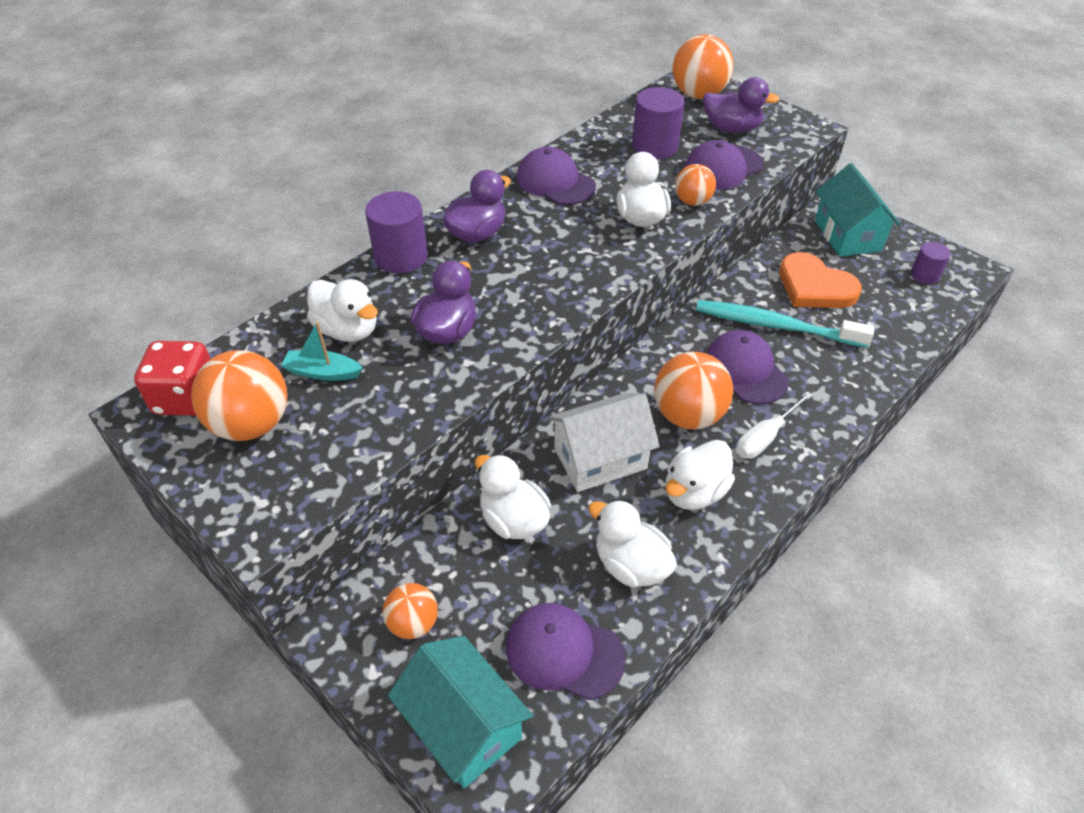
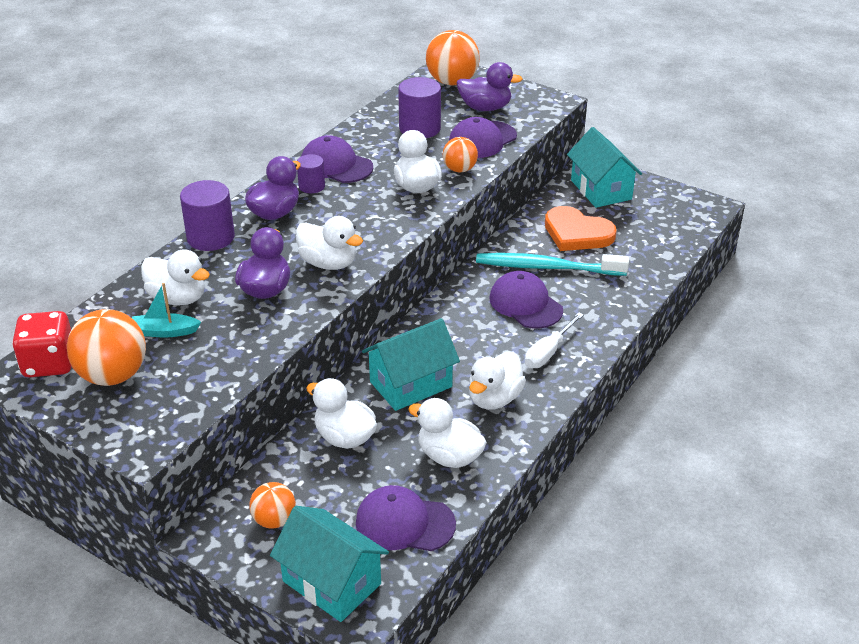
camera: 10 degrees left, 10 degrees down
(525, 305) = (328, 263): none -> white duck
(600, 459) = (411, 384): white house -> turquoise house
(688, 415) = (481, 343): orange ball -> none
(924, 275) = (670, 215): purple cylinder -> purple cylinder (311, 186)

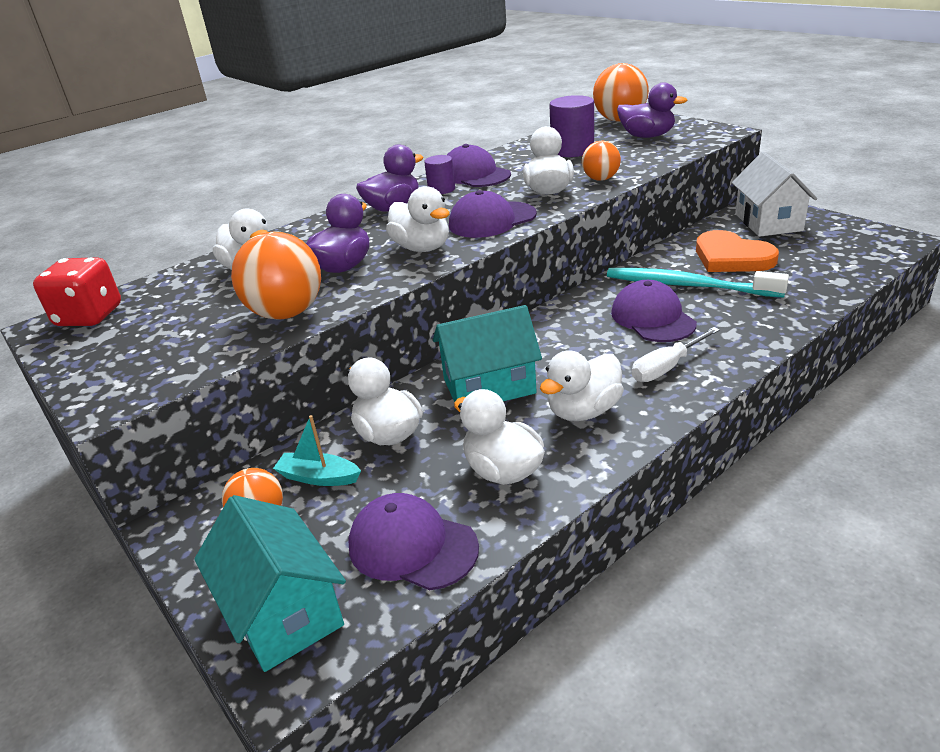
camera: 20 degrees right, 5 degrees down
(113, 376) = (137, 331): orange ball -> orange ball (287, 313)
(164, 332) = (218, 296): turquoise boat -> turquoise boat (318, 477)
(210, 237) = (319, 224): purple cylinder -> none
(482, 140) = (634, 158): purple cap -> purple cap (492, 220)
(601, 190) = (768, 222): turquoise house -> white house

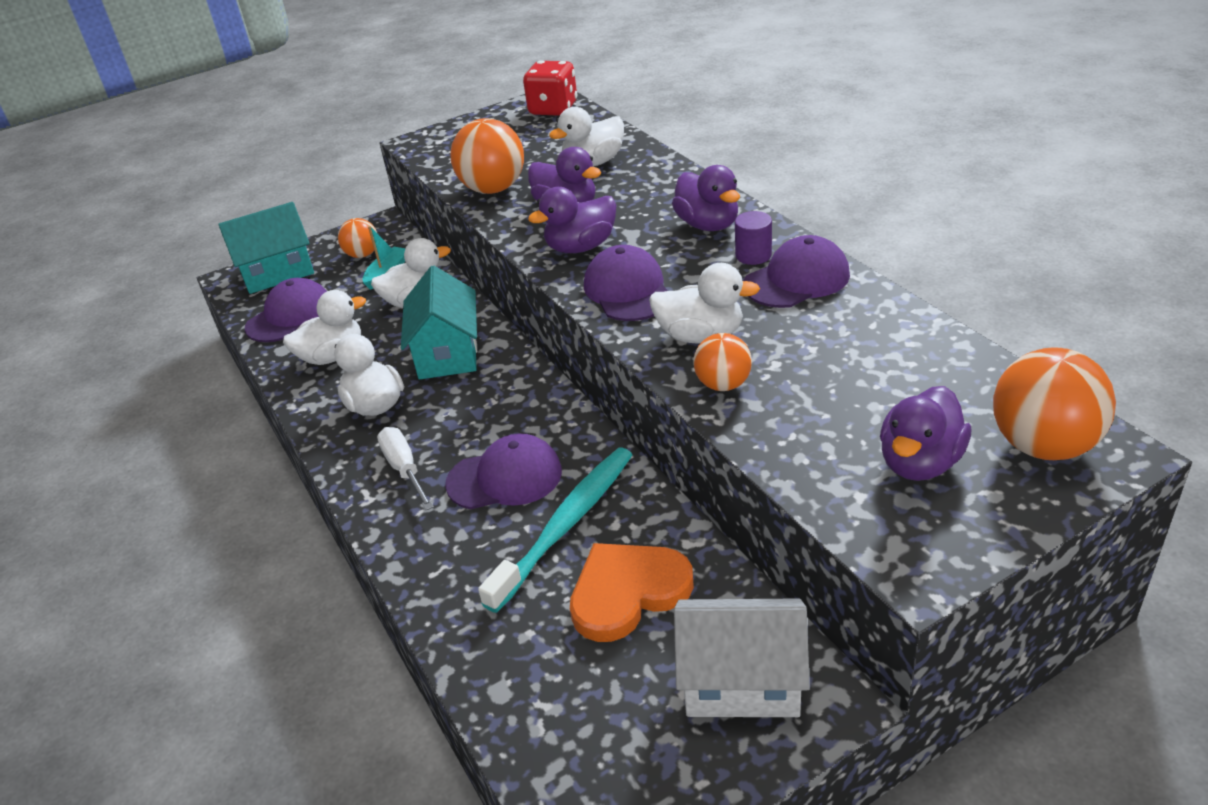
camera: 100 degrees right, 5 degrees up
(422, 248) = (581, 247): white duck -> purple duck
(572, 150) = (872, 371): purple cylinder -> none

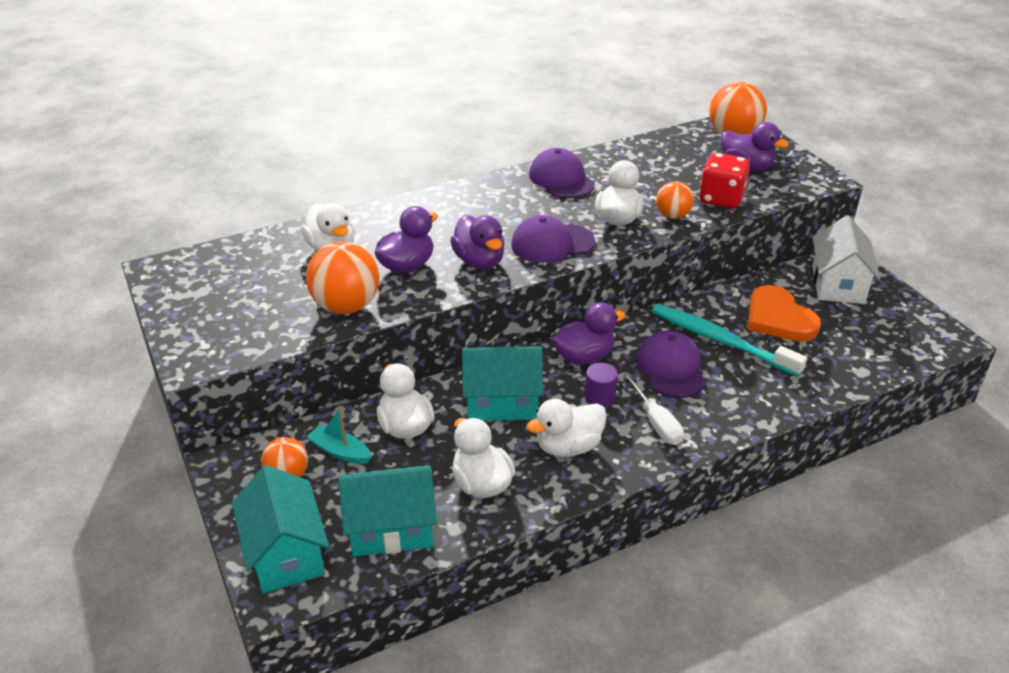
camera: 90 degrees left, 0 degrees up
(290, 316) = (391, 528): purple cap -> turquoise house
(404, 469) = (656, 423): white screwdriver -> white screwdriver turned 90 degrees counterclockwise
(553, 109) = (192, 267): red dice -> red dice (721, 199)
(708, 225) = (472, 204): purple duck -> purple duck (584, 357)
(753, 255) = (524, 191): purple cylinder -> purple cylinder (599, 398)

